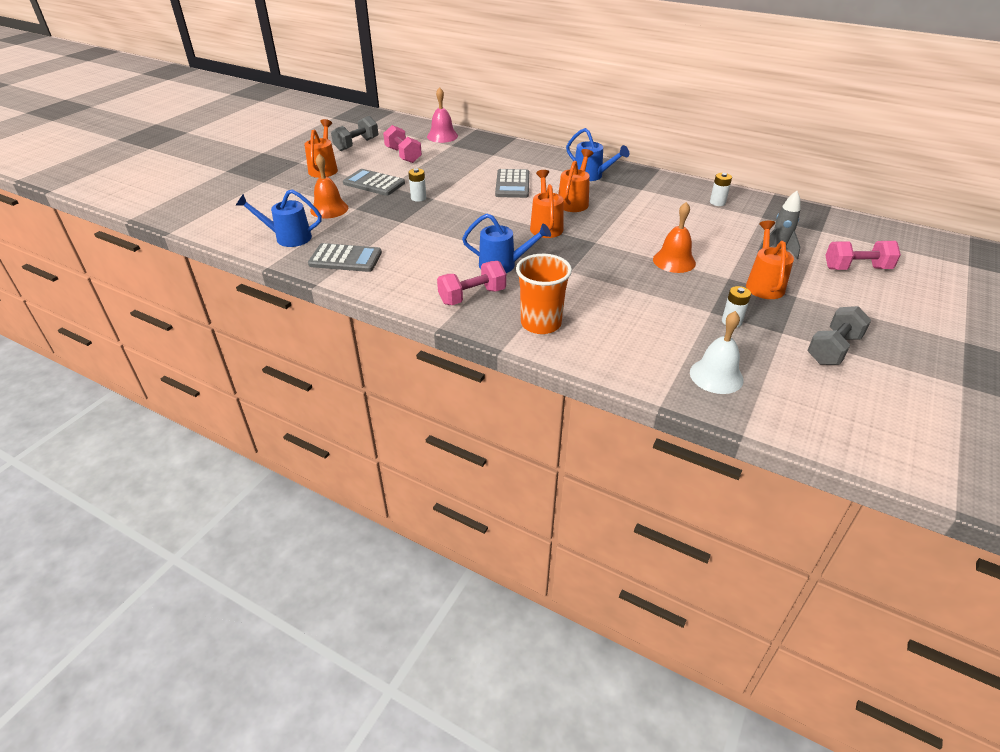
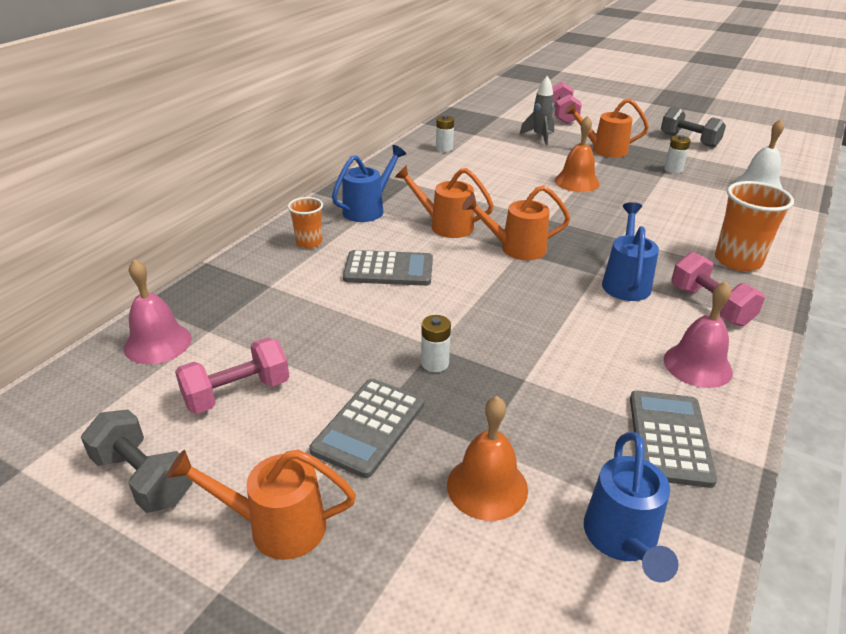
camera: 90 degrees left, 5 degrees down
(405, 278) = (697, 365): none -> pink bell
(542, 161) = (309, 242): none -> orange cup

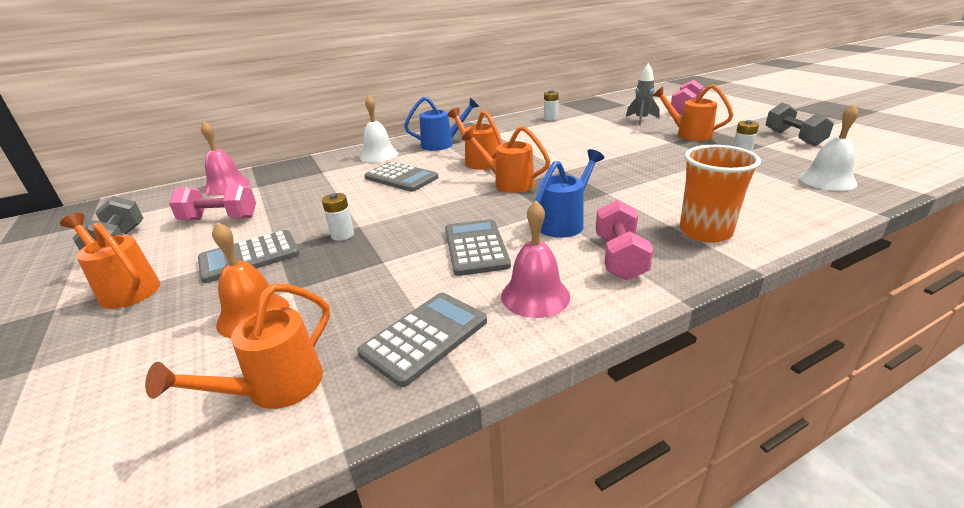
camera: 35 degrees right, 5 degrees down
(309, 242) = (379, 155): orange cup -> white bell
(577, 182) = (628, 151): orange bell -> none
(588, 334) = (476, 248): none -> grey calculator
(622, 540) = (275, 389): blue watering can -> orange watering can

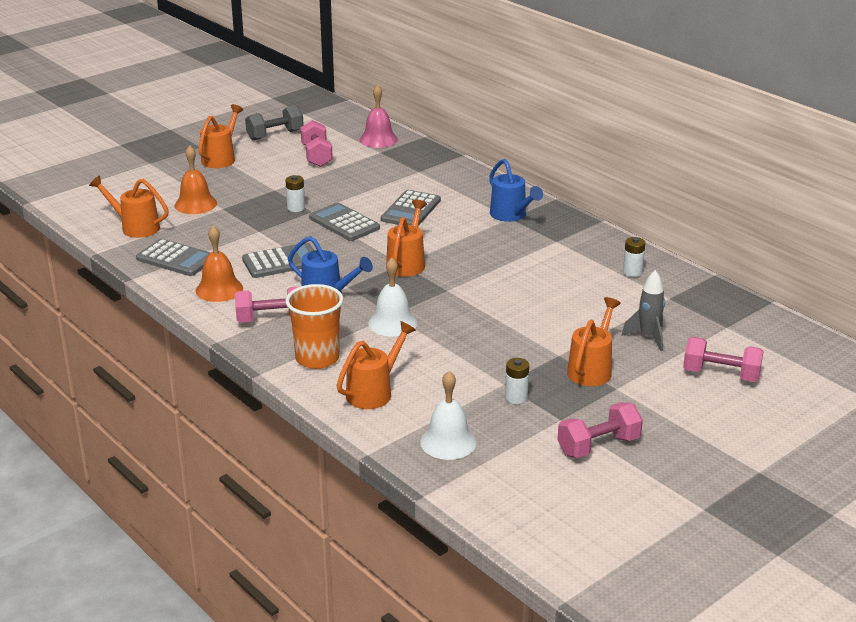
camera: 75 degrees right, 0 degrees up
(249, 257) = (261, 184): grey calculator -> grey calculator (344, 223)
(379, 155) = (469, 188): white bell -> white bell (392, 323)
(478, 161) = (463, 242): orange watering can -> orange watering can (374, 392)
(535, 296) = (219, 289): pink bell -> orange bell
(793, 138) = (598, 446): grey dumbbell -> pink dumbbell

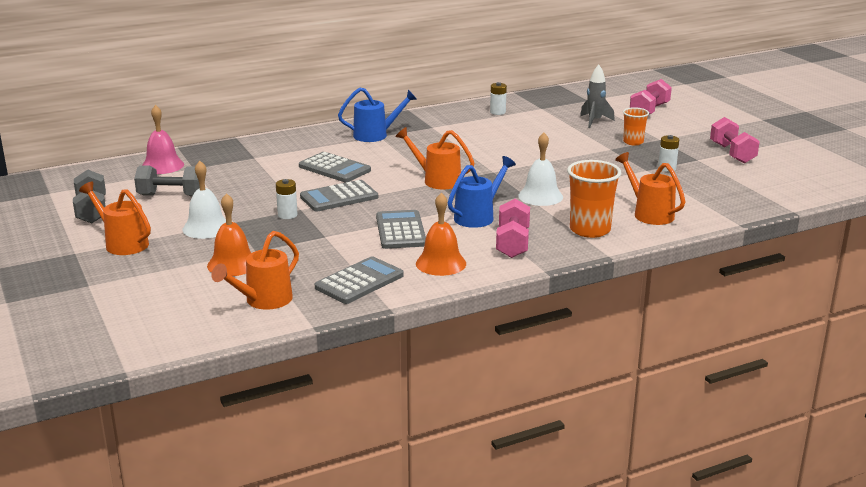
camera: 75 degrees left, 5 degrees down
(317, 156) = (171, 196): pink dumbbell -> grey dumbbell
(448, 442) = (724, 196): white bell -> white bell (206, 228)
(592, 369) = (633, 142): orange watering can -> orange cup

